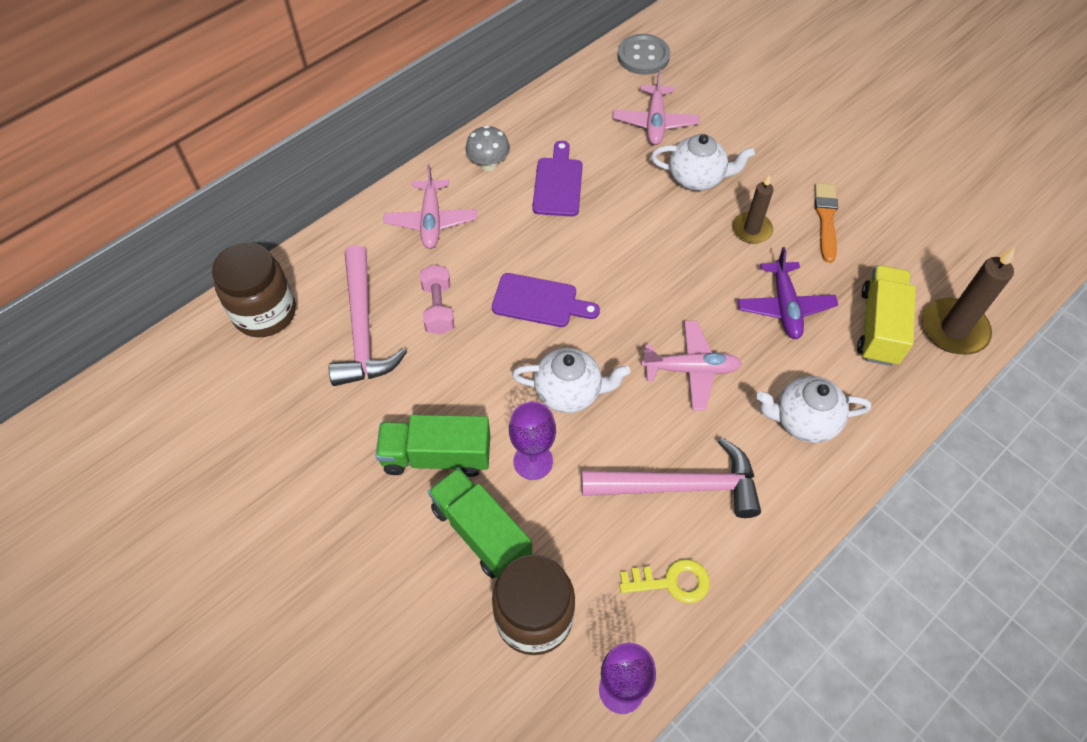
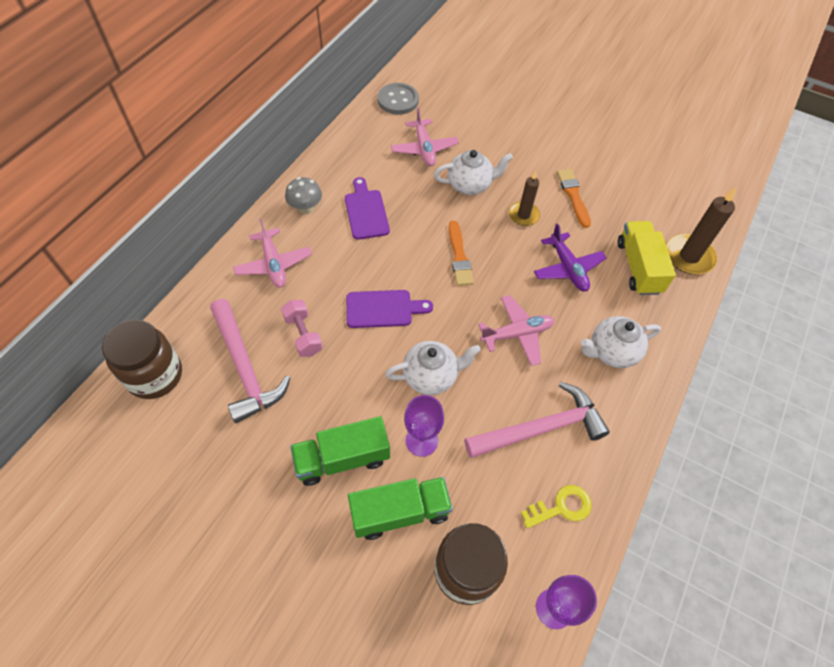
camera: 20 degrees left, 0 degrees up
(481, 532) = (400, 512): green truck -> green truck turned 135 degrees clockwise
(652, 261) = (459, 256): none -> orange brush

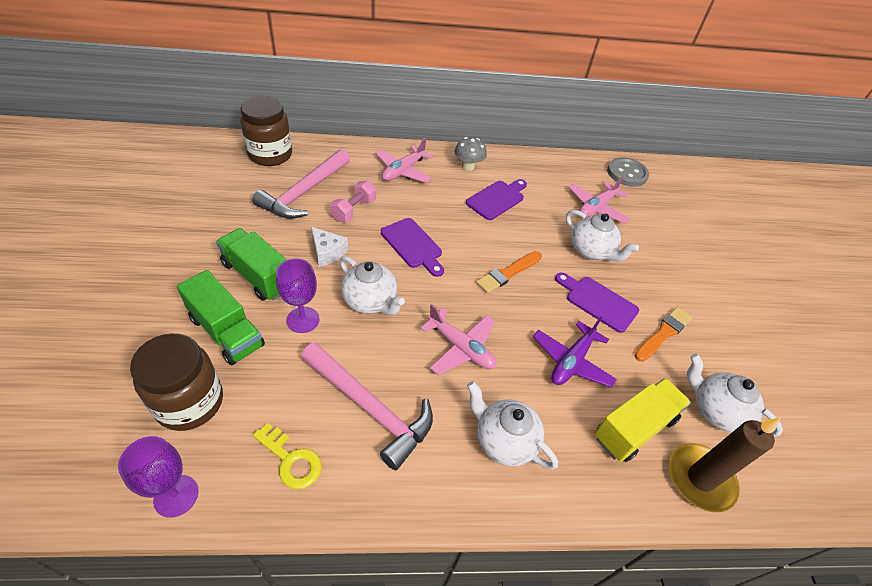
camera: 55 degrees right, 10 degrees down
(348, 384) = (327, 252): none -> white cheese
(523, 215) = (598, 302): brown candle -> purple cutting board
(648, 212) = (716, 411): none -> white teapot

